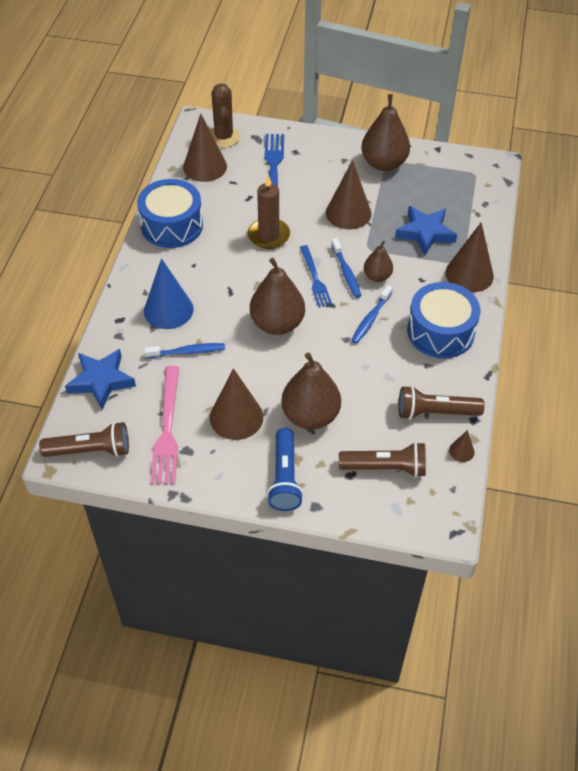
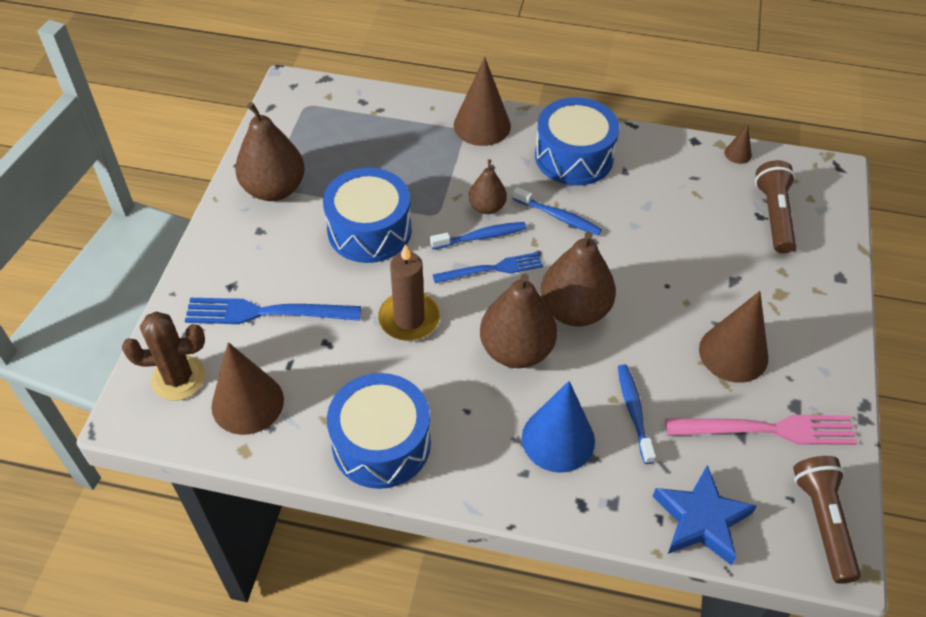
camera: 90 degrees left, 0 degrees up
(284, 478) = (810, 305): blue flashlight -> none
(310, 416) = (716, 279): brown pear -> brown pear (516, 350)
(348, 213) = (369, 230): brown cone -> blue drum
(425, 233) = (411, 158): blue star -> none
(435, 412) = (690, 170): brown flashlight -> none

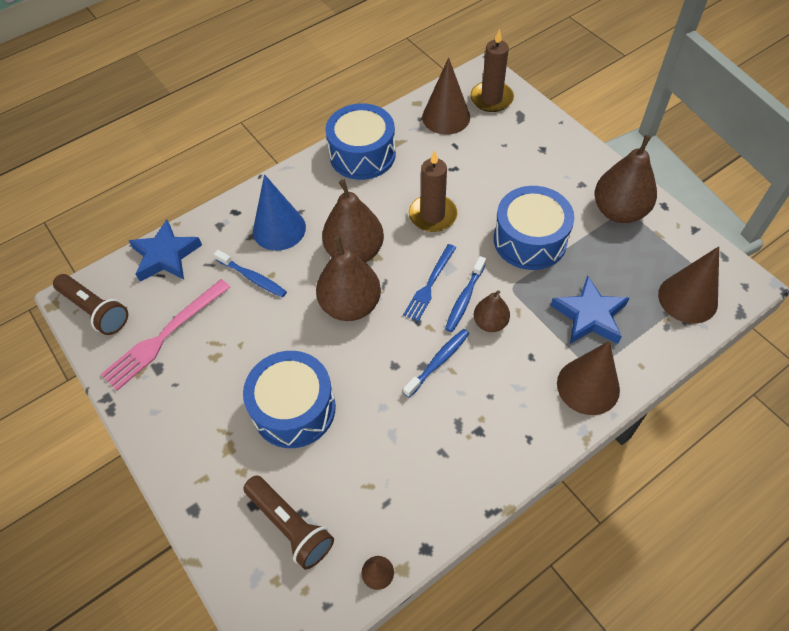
camera: 135 degrees right, 5 degrees up
(178, 378) = (491, 99): brown cactus -> brown candle
(266, 312) = (504, 154): blue fork -> none
(415, 154) = (589, 316): none -> blue star
(558, 217) = (438, 362): blue toothbrush -> blue toothbrush turned 150 degrees clockwise
(574, 157) = (492, 426): blue drum -> blue drum (294, 408)
(733, 353) = (225, 368): brown cone -> brown cone (687, 298)

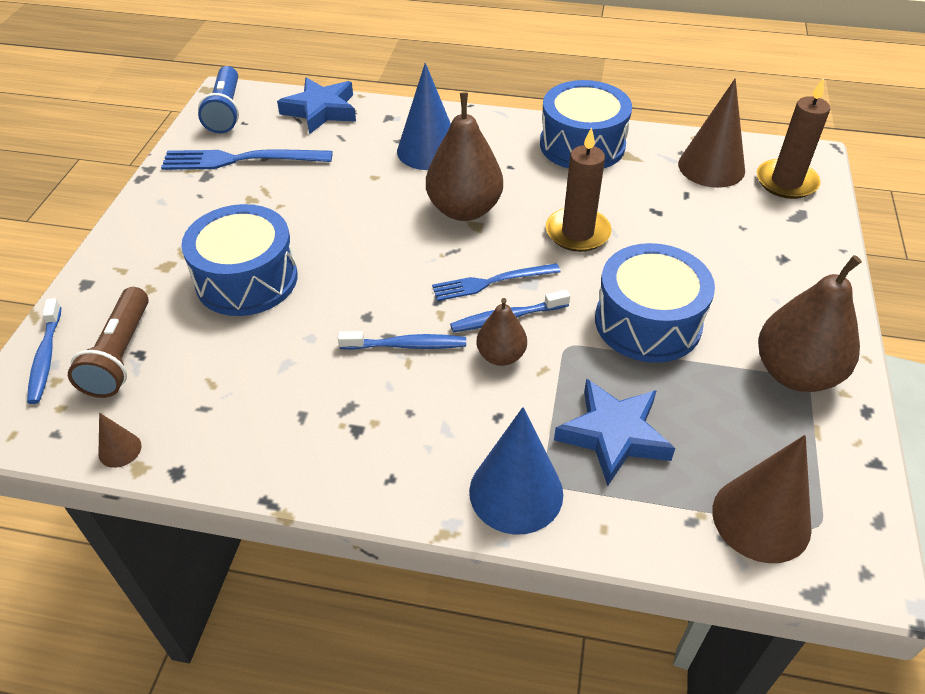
camera: 45 degrees right, 10 degrees down
(95, 310) = (225, 111): brown flashlight -> blue flashlight
(164, 336) = (241, 160): pink fork -> blue fork
(253, 278) = (357, 169): blue toothbrush -> blue toothbrush (46, 357)
(350, 305) = (401, 244): brown pear -> none
(588, 386) = (516, 492): brown cone -> blue cone

